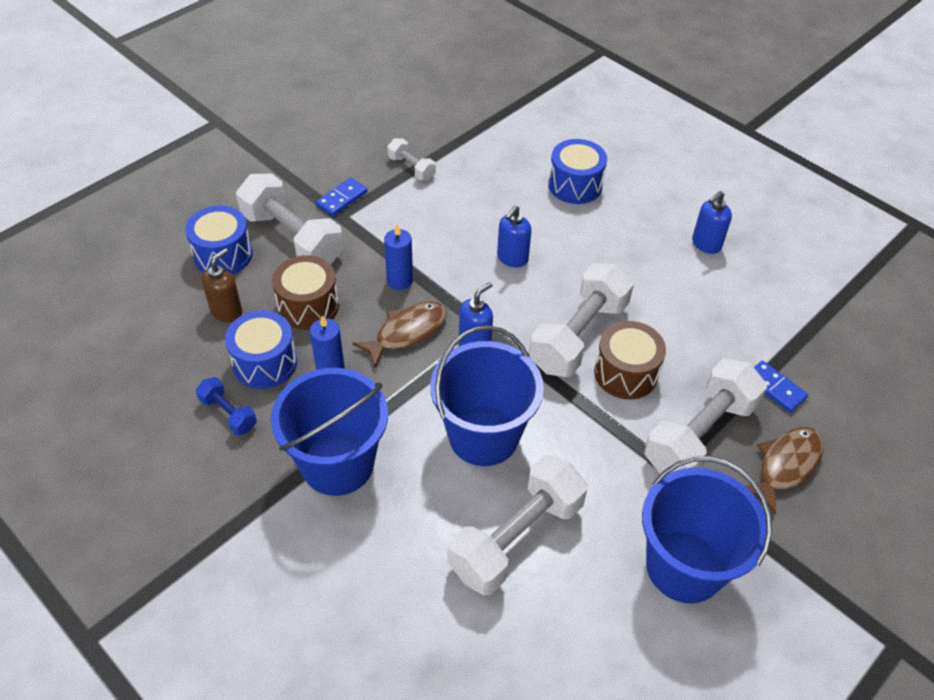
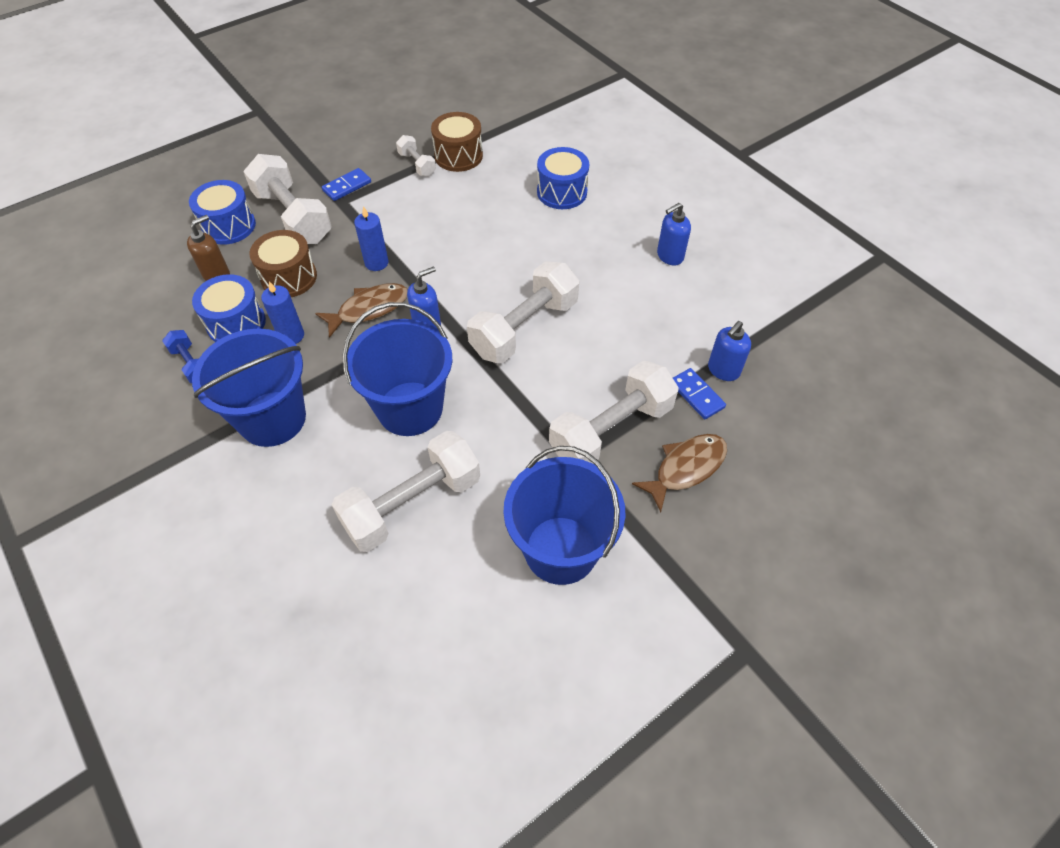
camera: 10 degrees right, 5 degrees up
(512, 258) = (484, 252): blue soap dispenser -> blue soap dispenser (723, 370)
(626, 373) = (558, 366): brown drum -> brown drum (458, 156)

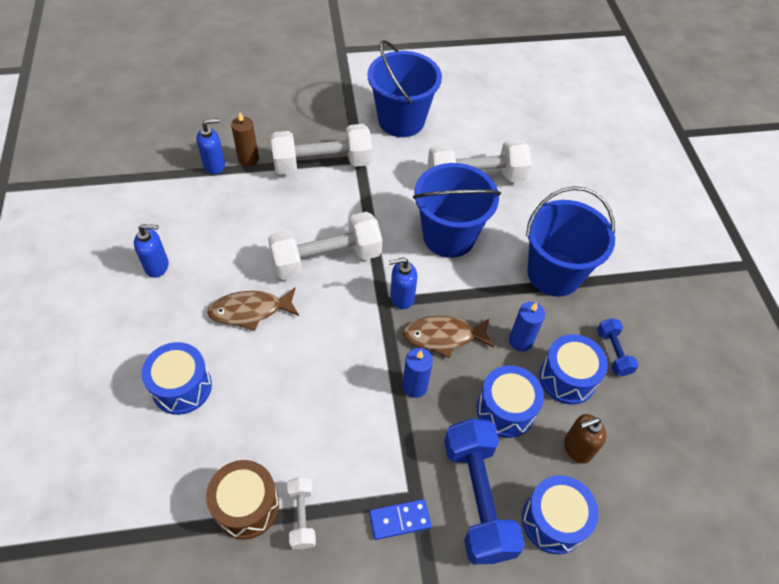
camera: 155 degrees left, 0 degrees up
(289, 277) = (505, 410): brown drum -> blue drum
(293, 217) = (477, 498): white dumbbell -> blue dumbbell
(686, 468) = (296, 125): brown fish -> brown fish (250, 311)
(696, 395) = (248, 159): blue domino -> brown candle

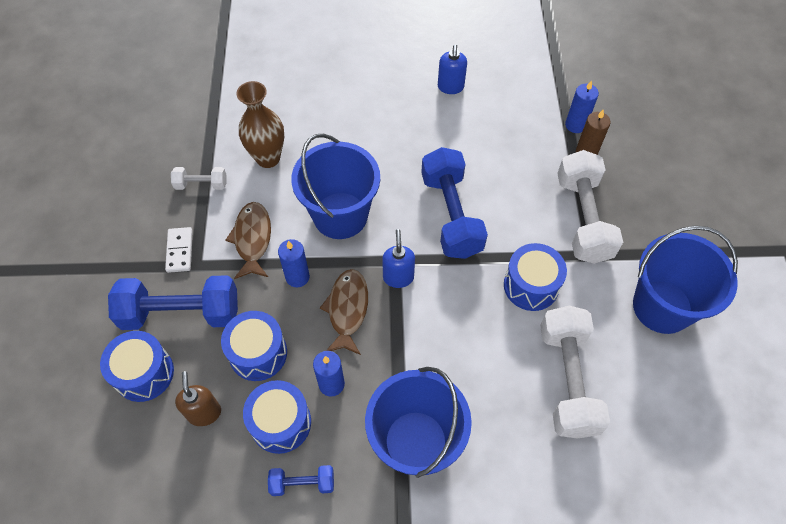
camera: 100 degrees right, 5 degrees up
(182, 387) = (327, 108): blue drum -> blue drum (531, 285)
(214, 165) = (575, 125): blue soap dispenser -> blue candle
(246, 506) = (219, 150): brown drum -> none
(250, 311) = (396, 153): brown fish -> brown fish (252, 239)
(259, 443) = (268, 158): none -> brown vase
(326, 259) = (451, 215): white dumbbell -> blue dumbbell
(399, 520) = (180, 251): blue domino -> white domino
(449, 236) = (476, 334): blue bucket -> blue bucket (340, 215)

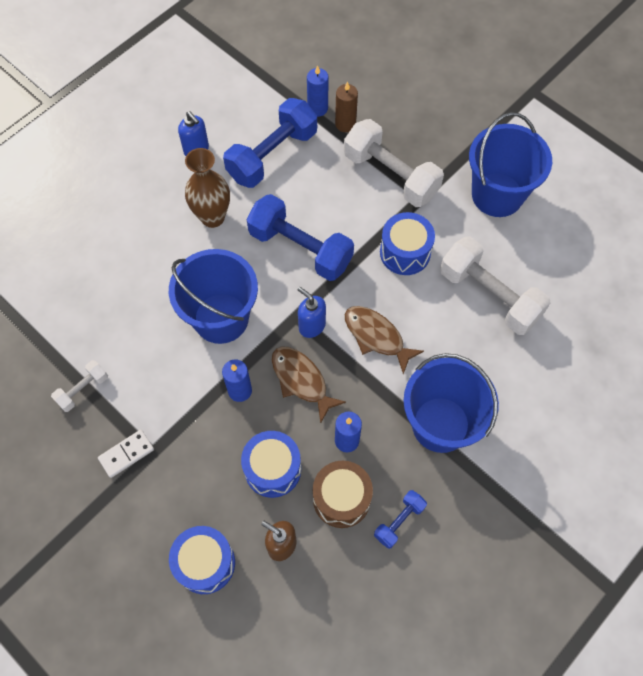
camera: 45 degrees left, 5 degrees up
(180, 251) = (126, 454): white domino -> white domino turned 75 degrees counterclockwise
(181, 313) = (182, 496): blue dumbbell -> blue dumbbell (272, 155)
(252, 239) = (174, 394): brown fish -> brown fish (376, 336)
(268, 158) = (114, 323): brown vase -> brown vase (212, 217)
(280, 423) = (341, 499): blue drum -> brown drum

